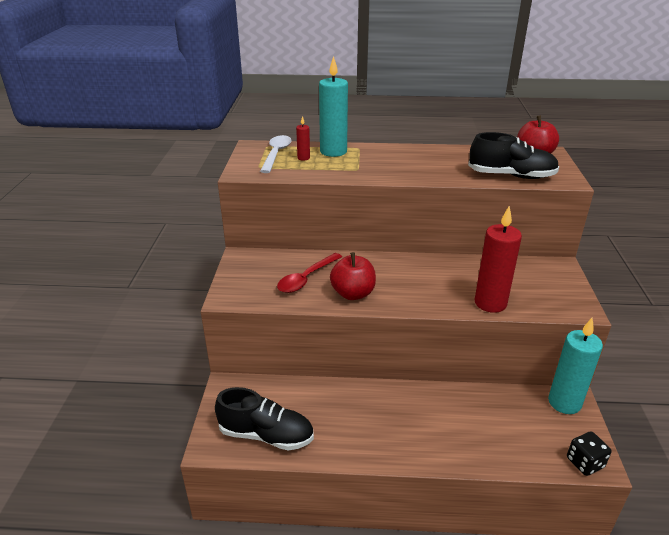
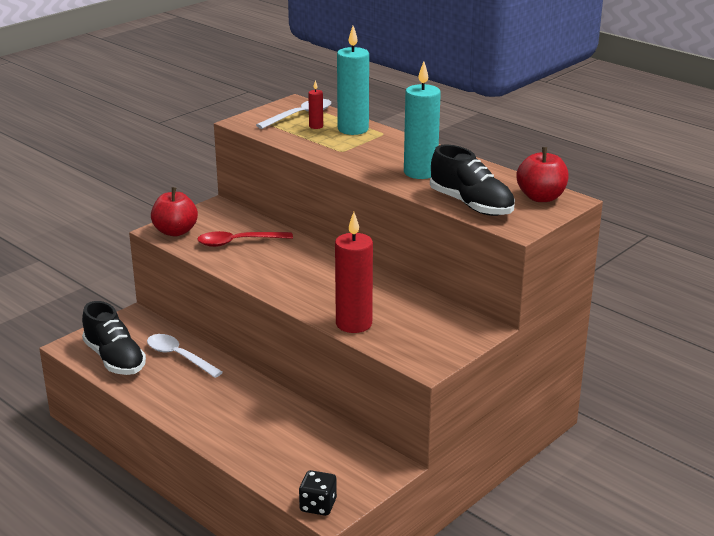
camera: 40 degrees right, 5 degrees down
(314, 401) = (179, 357): none -> white spoon
(353, 293) = (254, 268): red apple -> red apple (175, 231)
(564, 402) = (379, 464): turquoise candle -> turquoise candle (420, 172)

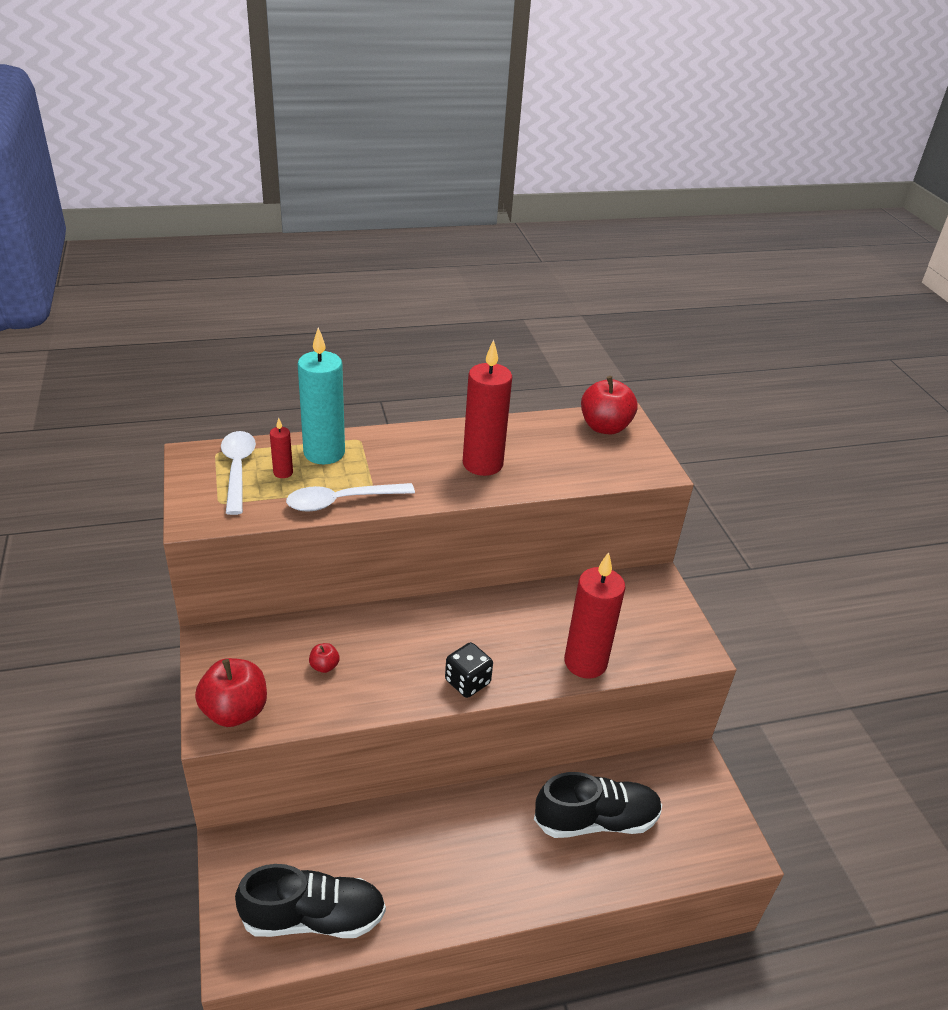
camera: 60 degrees left, 10 degrees up
(179, 357) = (367, 844): white spoon -> white spoon (342, 501)
(238, 242) = (324, 666): red spoon -> red apple
(318, 505) = (726, 854): black dice -> black dice (467, 682)
(420, 172) = (482, 464): turquoise candle -> red candle
(471, 205) = (585, 471): black shoe -> black shoe (596, 820)

